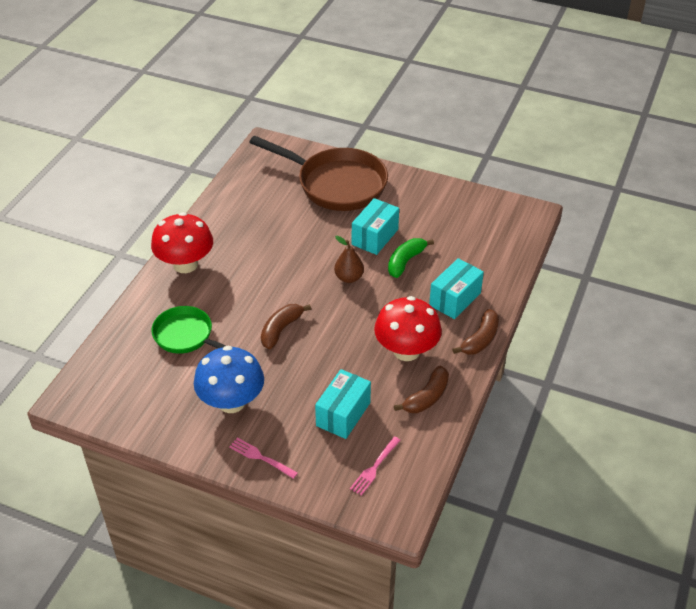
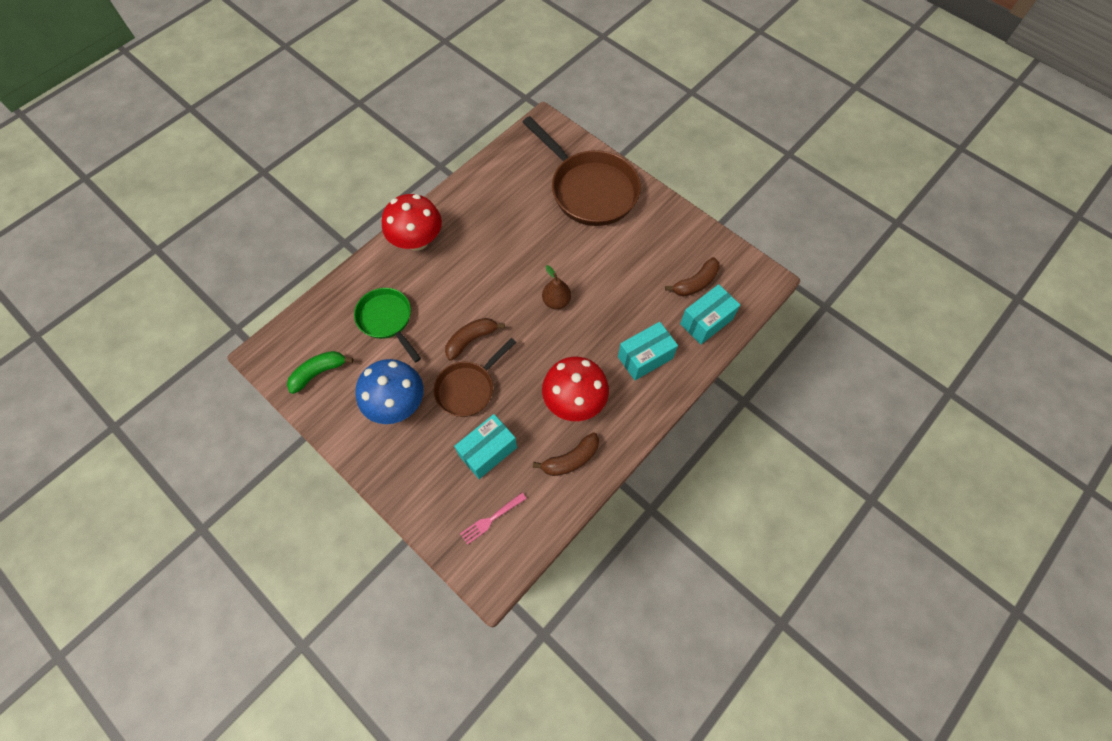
camera: 20 degrees right, 20 degrees up
(260, 457) = (397, 472): pink fork -> none
(298, 369) = (468, 388): none -> brown pan
(375, 237) = (600, 262): turquoise box -> turquoise box (706, 321)
(405, 261) = (617, 299): green banana -> green banana (319, 373)
(480, 339) = (649, 411): brown banana -> brown banana (695, 283)

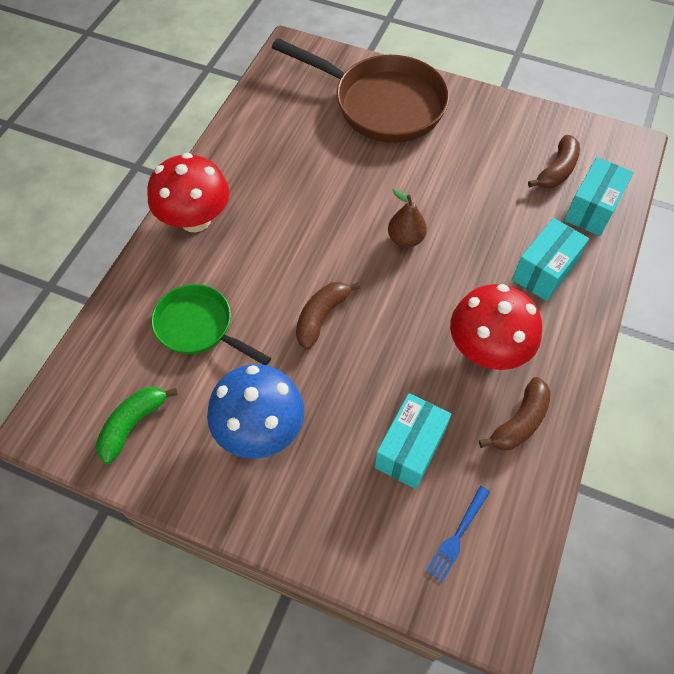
camera: 20 degrees left, 5 degrees down
(468, 388) = (346, 378): brown pan -> none
(491, 519) = (457, 536): pink fork -> blue fork

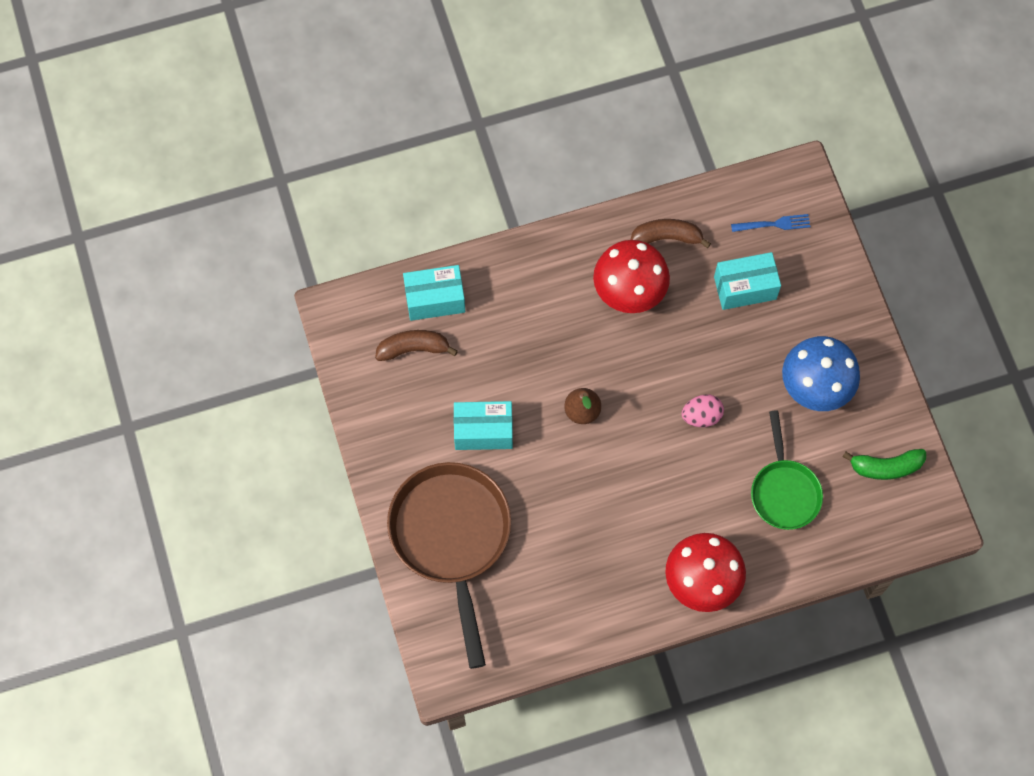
camera: 130 degrees left, 10 degrees up
(321, 317) = (701, 416): brown banana -> pink egg
(544, 271) = (527, 296): turquoise box -> turquoise box (483, 431)

